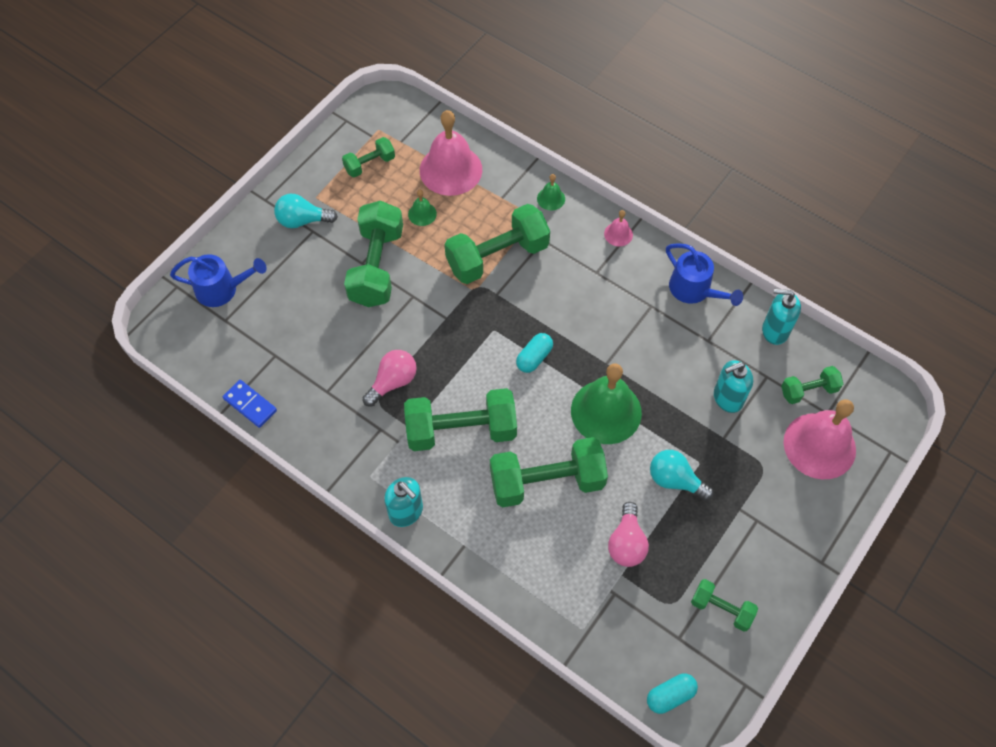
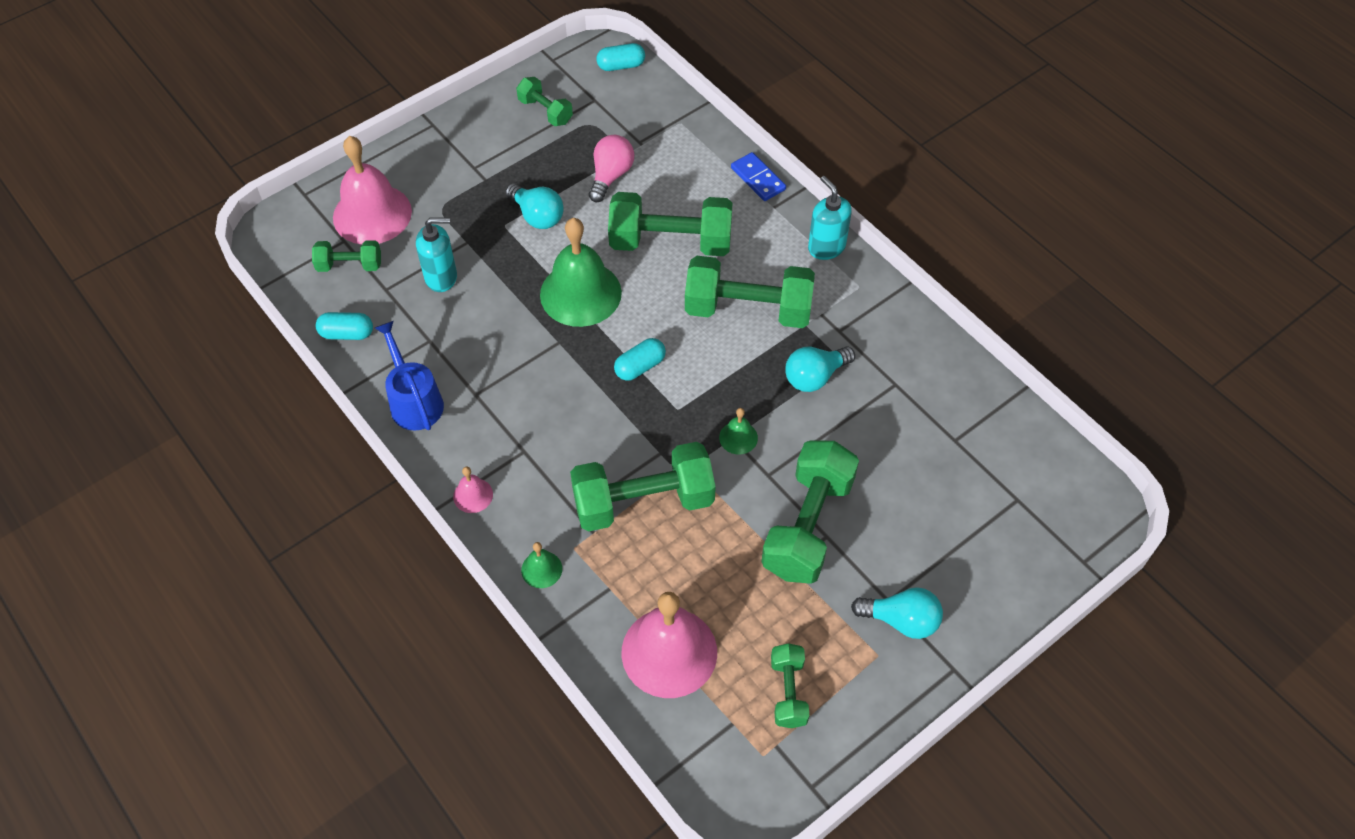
camera: 165 degrees left, 5 degrees down
(222, 289) = (1020, 543): blue watering can -> none
(250, 405) = (989, 389): blue domino -> blue domino (758, 179)
(369, 164) = (788, 692): green dumbbell -> green dumbbell turned 75 degrees counterclockwise
(393, 382) = (815, 377): pink light bulb -> turquoise light bulb
(422, 214) = (728, 589): green bell -> green bell (738, 437)
(775, 330) = (347, 333): turquoise soap dispenser -> turquoise capsule

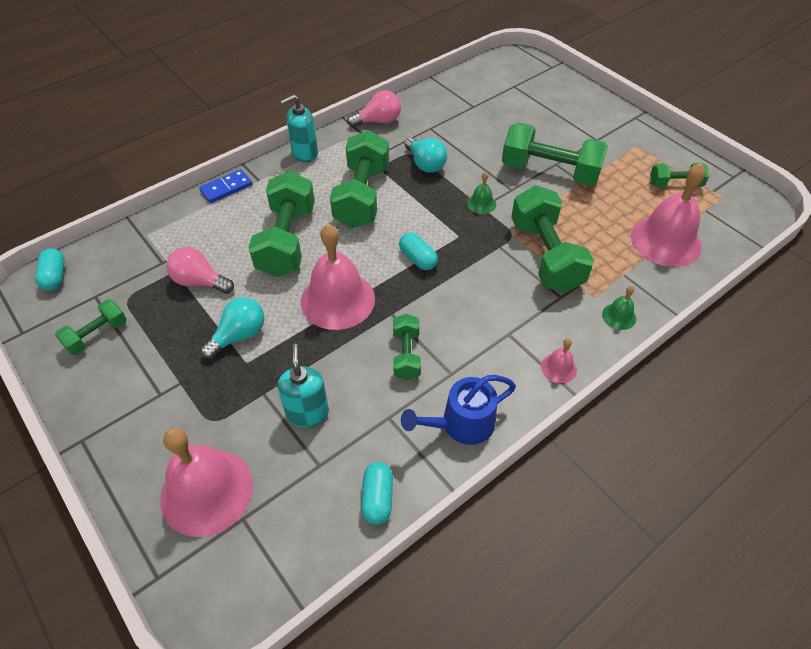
camera: 90 degrees left, 5 degrees down
(349, 265) = (281, 507): green dumbbell -> green dumbbell (406, 355)
(580, 293) = (337, 300): green bell -> pink bell
(901, 620) = (609, 135): turquoise light bulb -> none
(904, 323) = (378, 121): none -> pink light bulb

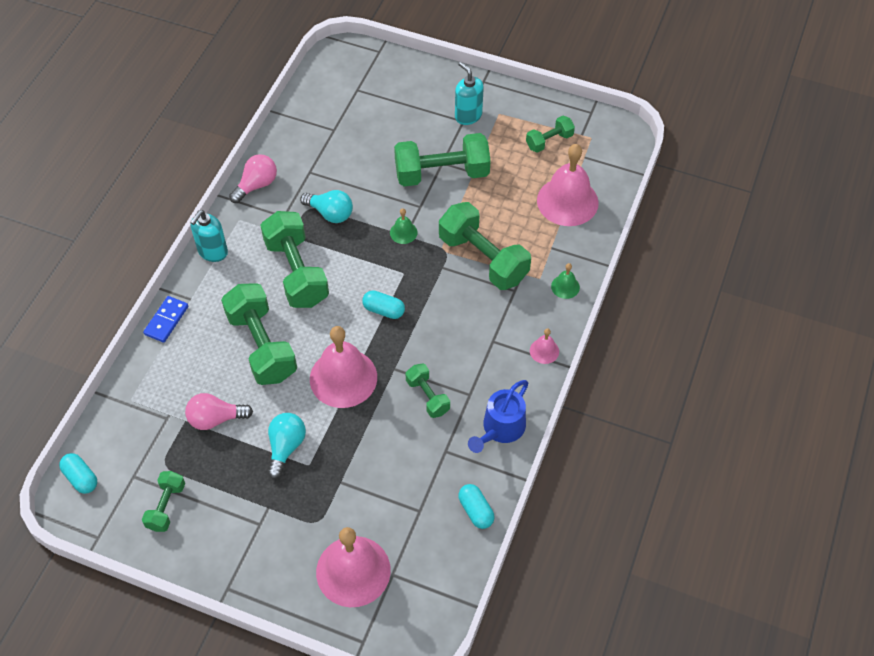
camera: 30 degrees left, 5 degrees up
(307, 413) = (384, 478): turquoise soap dispenser -> turquoise soap dispenser (468, 116)

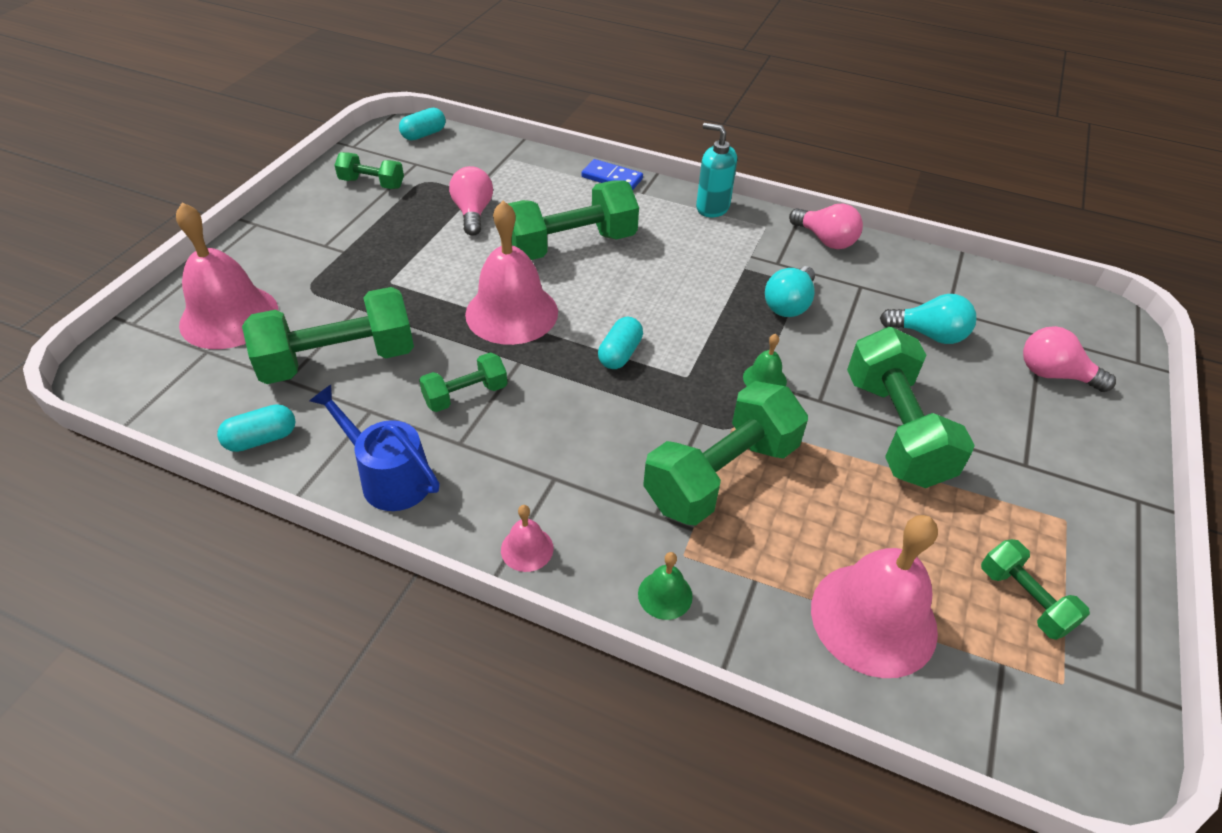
camera: 90 degrees right, 10 degrees down
(286, 447) = (420, 264): turquoise light bulb -> turquoise light bulb (929, 335)
(296, 272) = (684, 273): green dumbbell -> green dumbbell (338, 360)
(391, 92) = (1053, 374): none -> pink light bulb
(468, 116) = (1041, 472): turquoise soap dispenser -> none

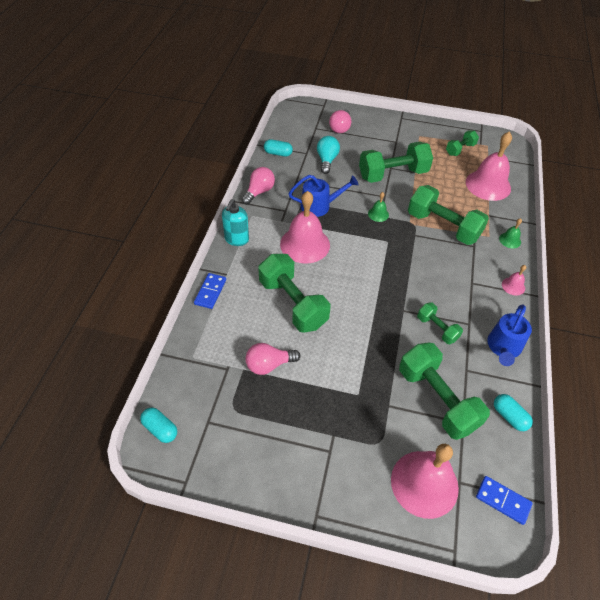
camera: 100 degrees left, 5 degrees up
(151, 387) = (502, 500): none -> blue domino
(372, 183) = (243, 445): green dumbbell -> none
(511, 313) = (365, 321): pink bell -> pink bell (305, 244)
(620, 354) = (381, 268): turquoise capsule -> turquoise capsule (278, 153)
(789, 304) = (320, 206): turquoise light bulb -> blue watering can

